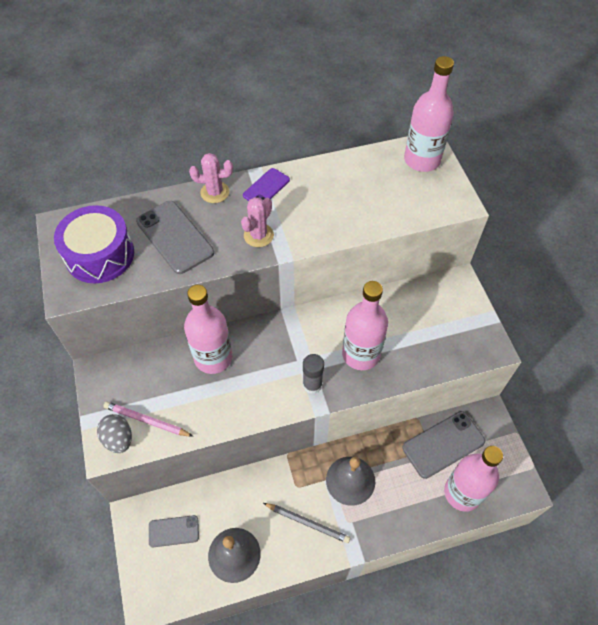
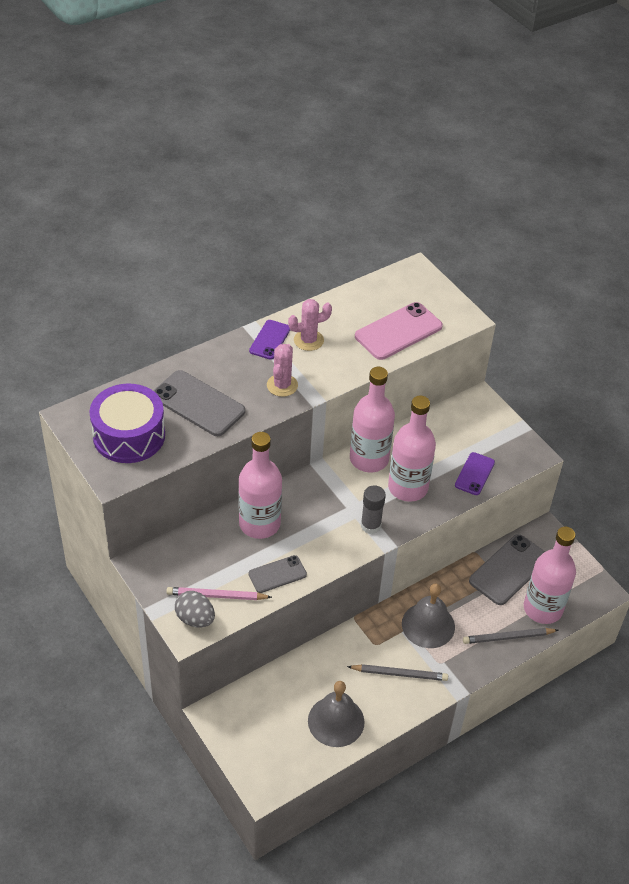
camera: 20 degrees left, 10 degrees down
(173, 531) = (264, 717): grey phone -> grey phone (277, 574)
(215, 192) = (219, 354): pink cactus -> pink cactus (308, 340)
(390, 204) = (398, 331): none -> pink phone
(420, 514) = (508, 637): none -> grey pencil
(422, 160) = (414, 285): pink bottle -> pink bottle (369, 459)
(429, 355) = (474, 474): none -> purple phone

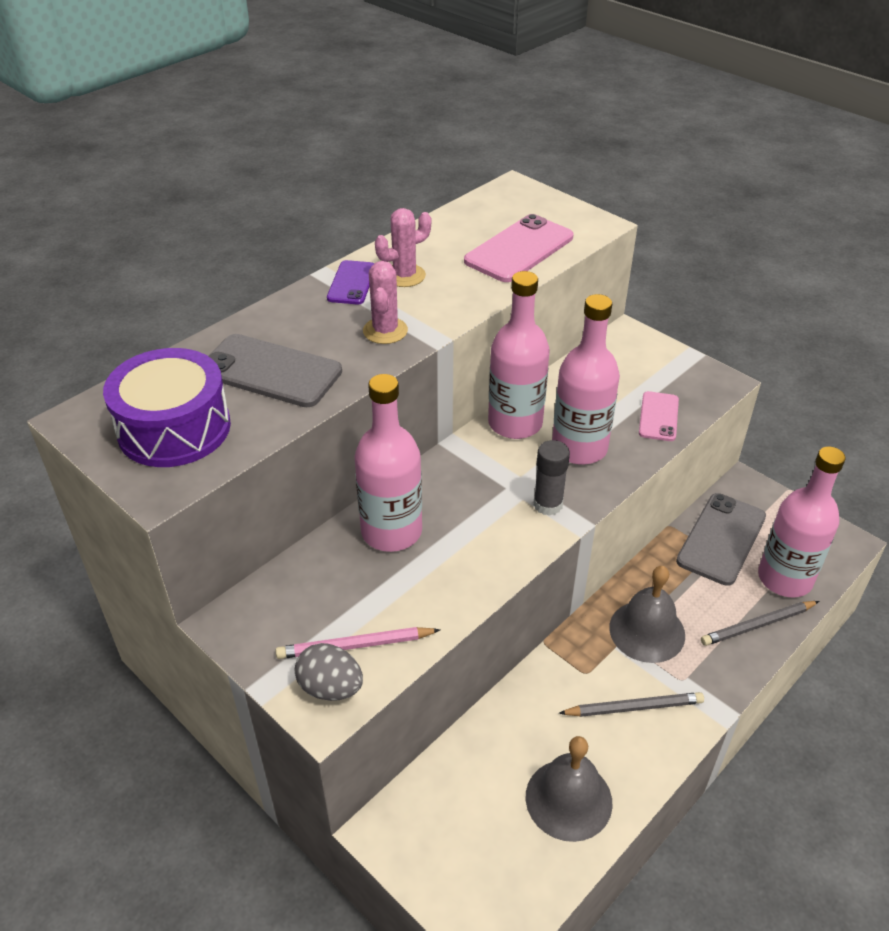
camera: 10 degrees left, 5 degrees down
(277, 574) = (438, 596): grey phone -> none
(474, 474) = (658, 416): purple phone -> pink phone

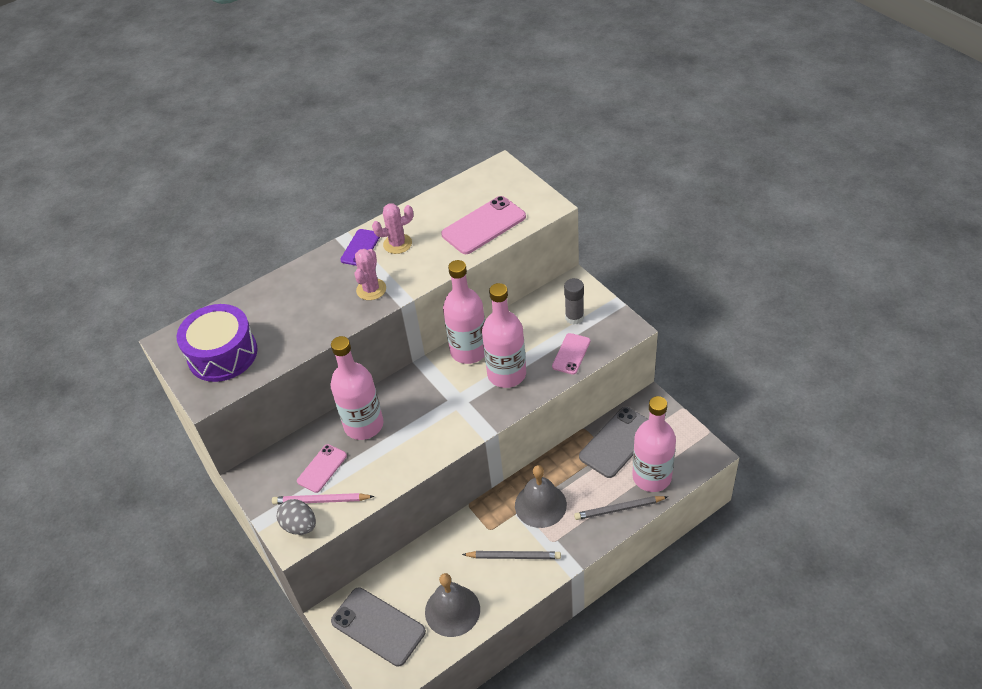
camera: 15 degrees right, 5 degrees up
(270, 371) = (290, 316): grey phone -> grey phone (378, 626)
(343, 598) = (322, 468): none -> pink phone
(548, 504) = (471, 415): grey glue stick -> grey glue stick (574, 317)

